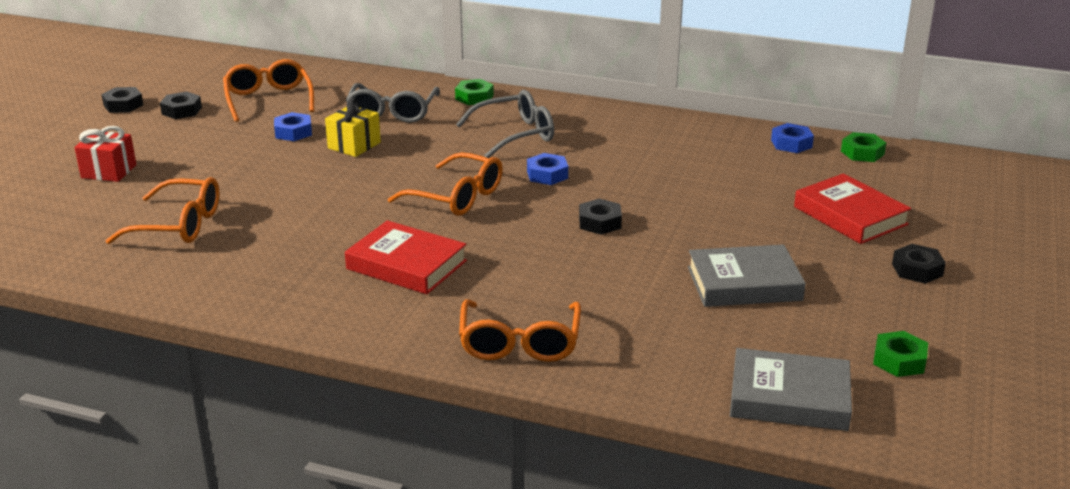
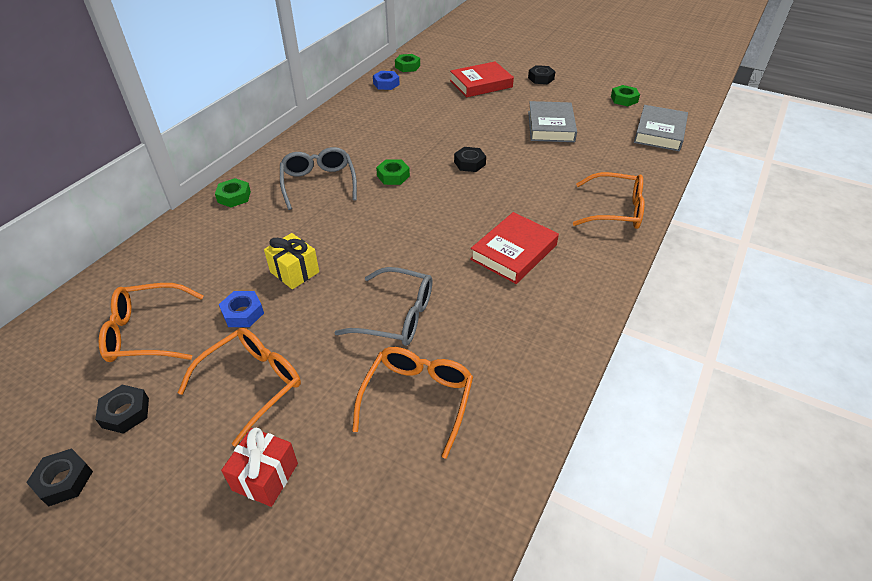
camera: 80 degrees left, 15 degrees up
(392, 112) = (236, 245): grey glasses -> grey glasses (396, 316)
(456, 197) = (414, 220): orange glasses -> orange glasses (252, 384)
(547, 175) = (393, 176): blue nut -> green nut

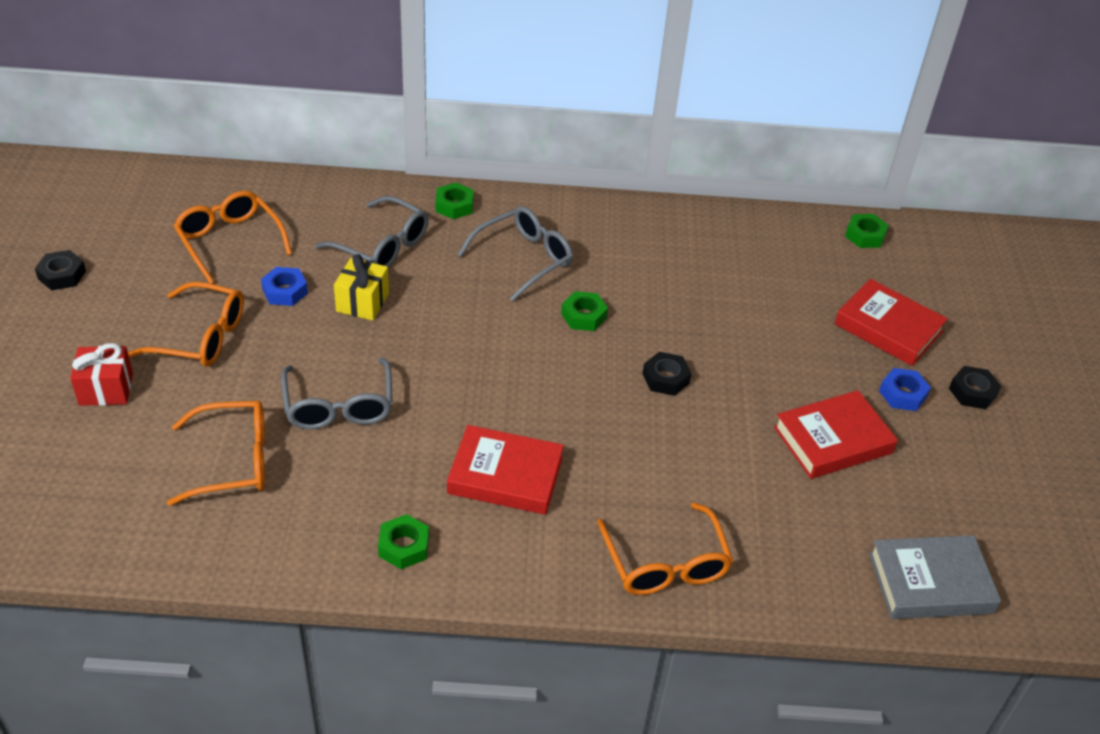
camera: 60 degrees right, 0 degrees up
(125, 412) = (137, 274): black nut -> none
(241, 244) = (382, 245): none -> grey glasses
(386, 84) = (796, 232): blue nut -> blue nut (902, 394)
(550, 126) = (832, 440): grey book -> red book
(624, 99) = (1001, 515): green nut -> green nut (404, 546)

